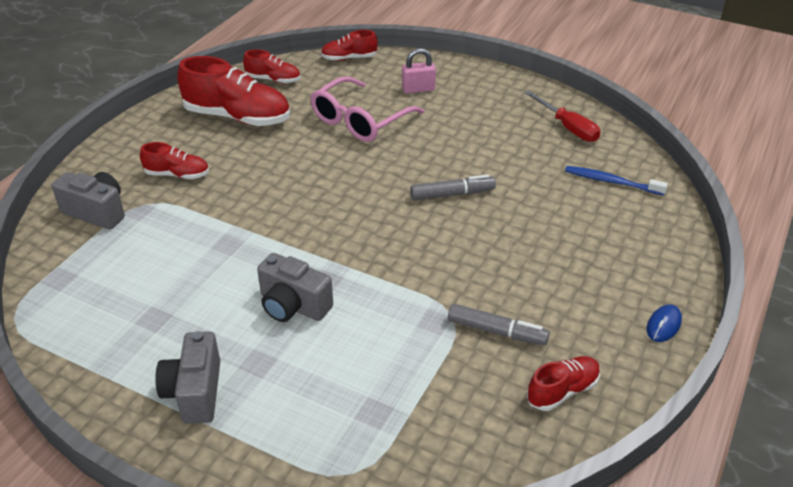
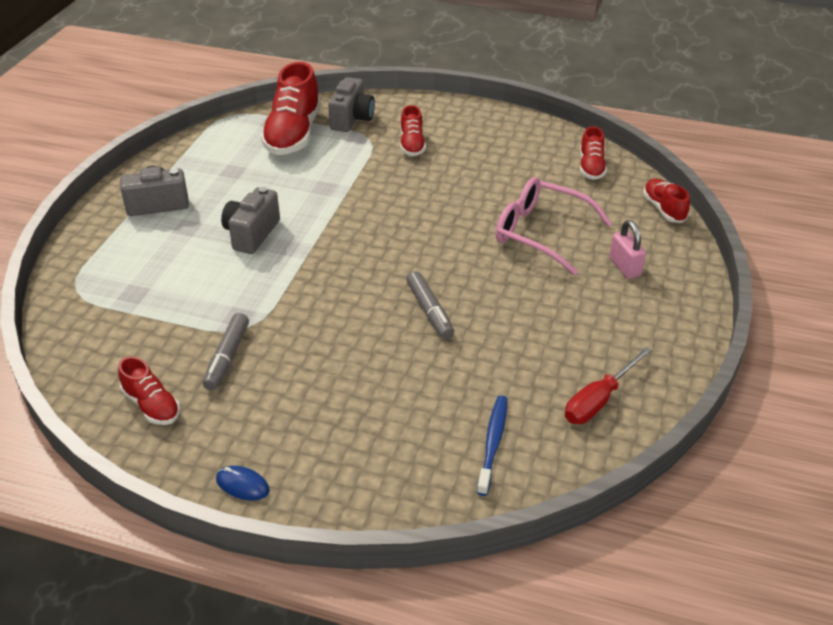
camera: 80 degrees right, 0 degrees up
(238, 117) = (513, 159): red shoe -> red shoe (293, 134)

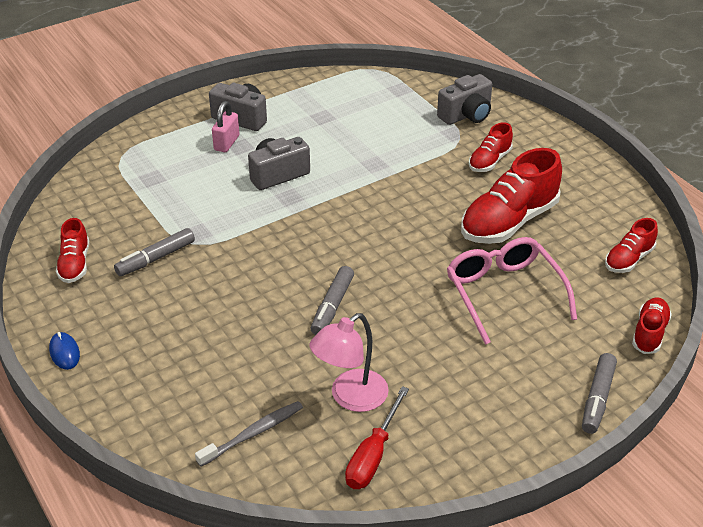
camera: 40 degrees right, 0 degrees up
(293, 134) = (403, 107): red shoe -> red shoe (509, 222)
(493, 443) = (253, 433): blue toothbrush -> grey toothbrush
(529, 369) = (350, 397): none -> pink lamp
(598, 400) = (373, 455): red screwdriver -> red screwdriver turned 60 degrees counterclockwise
(625, 267) = (541, 363): pink padlock -> pink padlock (226, 143)
(687, 270) = (597, 399): none -> grey marker

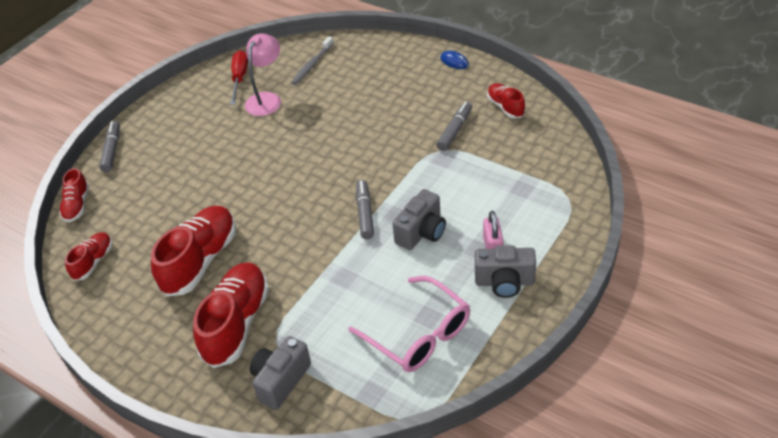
camera: 160 degrees right, 5 degrees up
(332, 306) = (308, 144): grey marker -> grey marker (365, 213)
(489, 161) = (236, 323): red shoe -> red shoe, size x1.87
(504, 293) = (189, 197): pink glasses -> pink glasses (418, 334)

